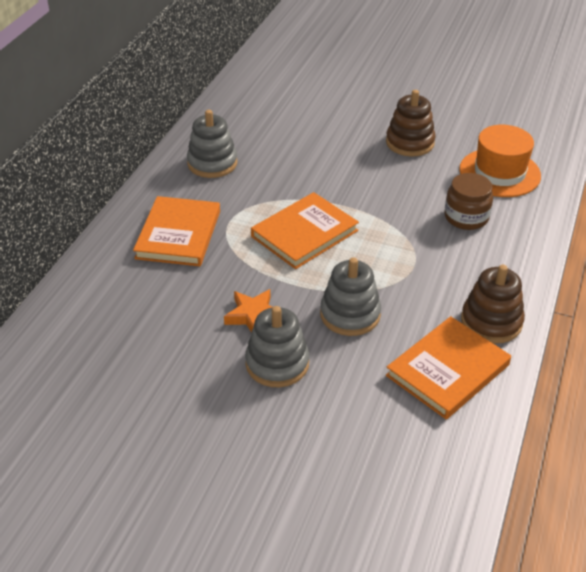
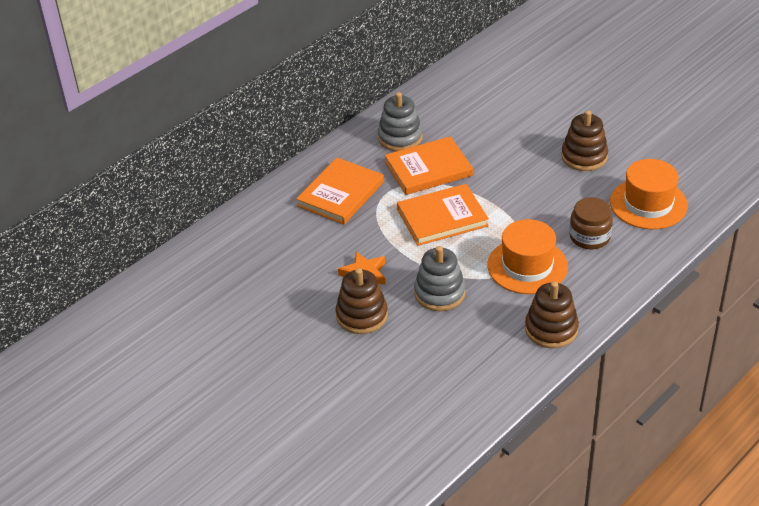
camera: 25 degrees right, 0 degrees up
(277, 363) = (362, 315): grey stacking toy -> brown stacking toy
(424, 261) = (527, 266): none -> orange hat
(448, 370) = (490, 356): orange book -> orange book (428, 169)

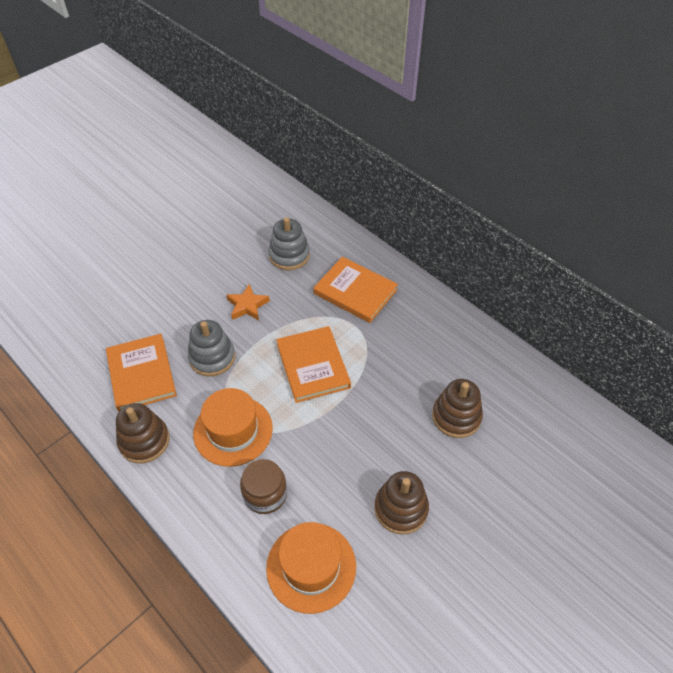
camera: 90 degrees right, 10 degrees up
(362, 315) = (199, 303): brown stacking toy -> brown stacking toy (456, 416)
(400, 138) = (437, 338): grey stacking toy -> grey stacking toy (289, 255)
(428, 169) = (387, 359): orange book -> orange book (141, 374)

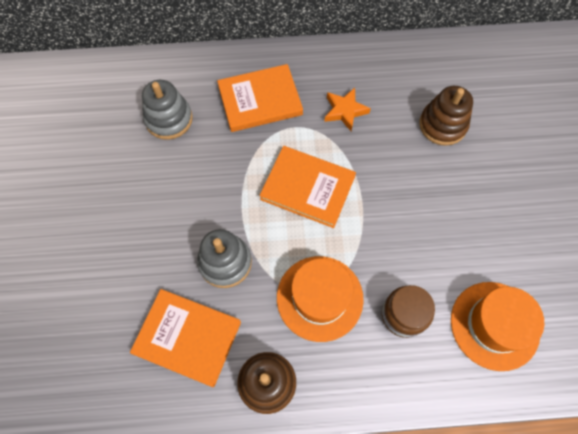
camera: 50 degrees left, 15 degrees up
(247, 306) = (193, 193): orange star -> orange star (345, 111)
(401, 508) = (491, 223): brown stacking toy -> none

